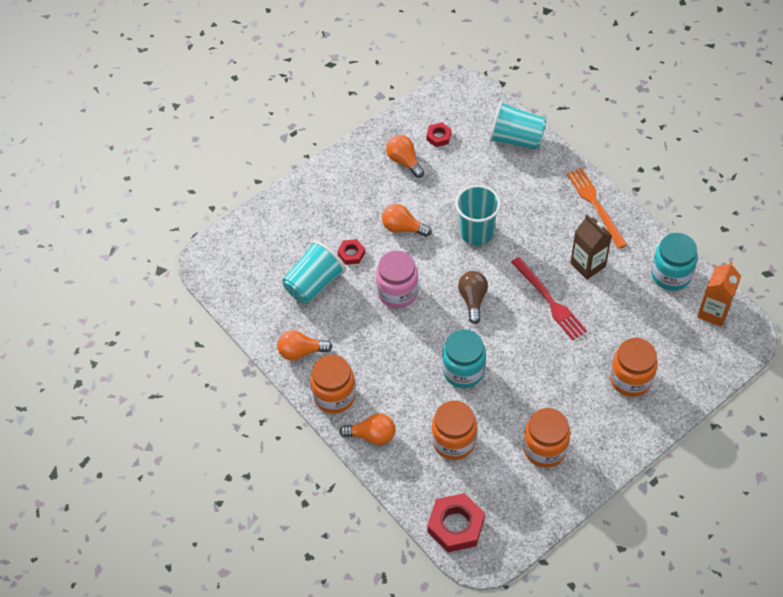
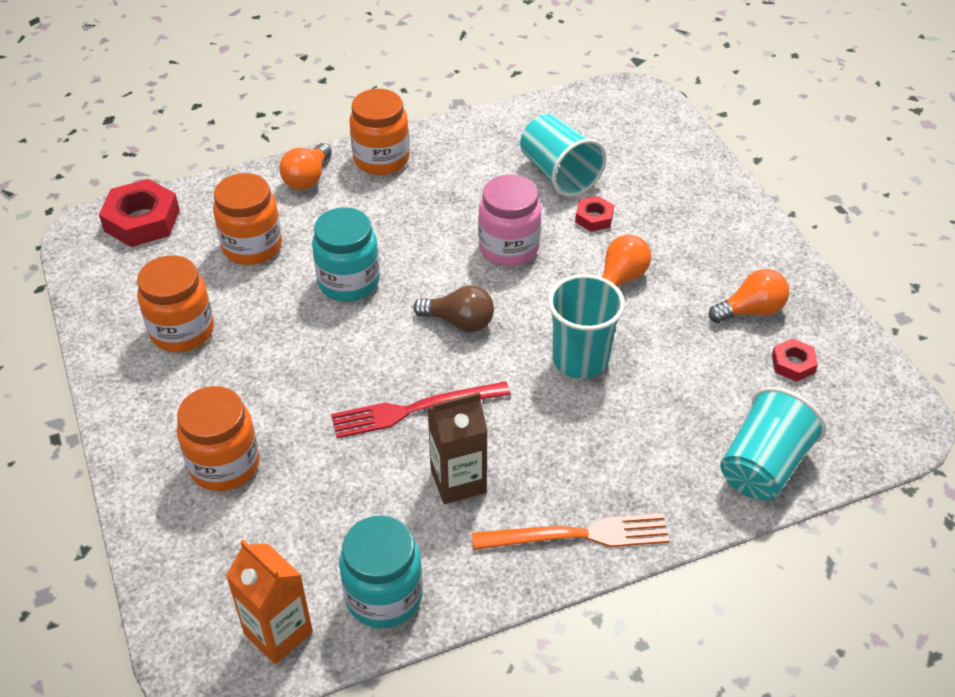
camera: 105 degrees right, 10 degrees down
(301, 352) = (460, 144): orange light bulb -> none

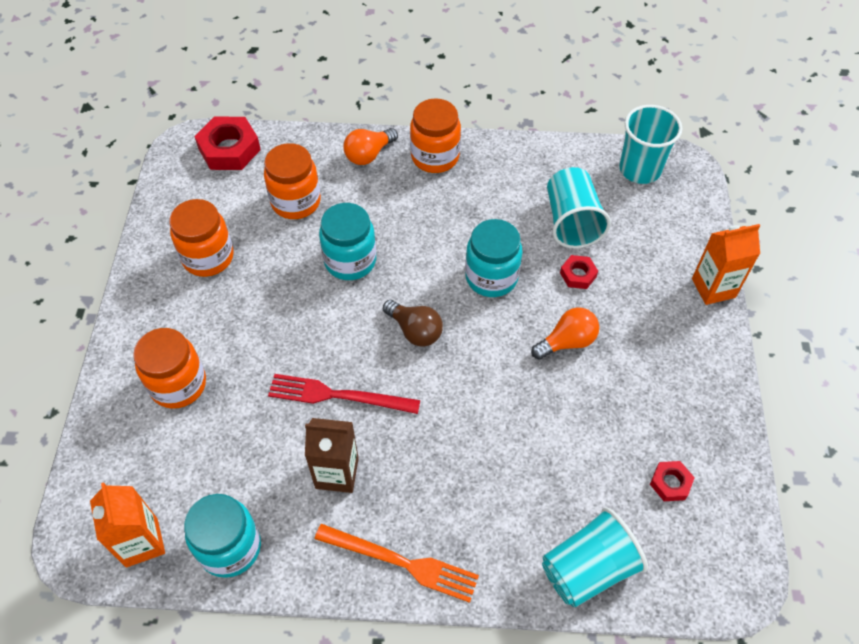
camera: 25 degrees right, 10 degrees up
(508, 248) = (491, 277): pink jar -> turquoise jar
(580, 359) = (492, 403): turquoise cup -> turquoise cup (640, 169)
(729, 187) = (713, 288): none -> orange carton
(751, 310) = (663, 416): orange light bulb -> none

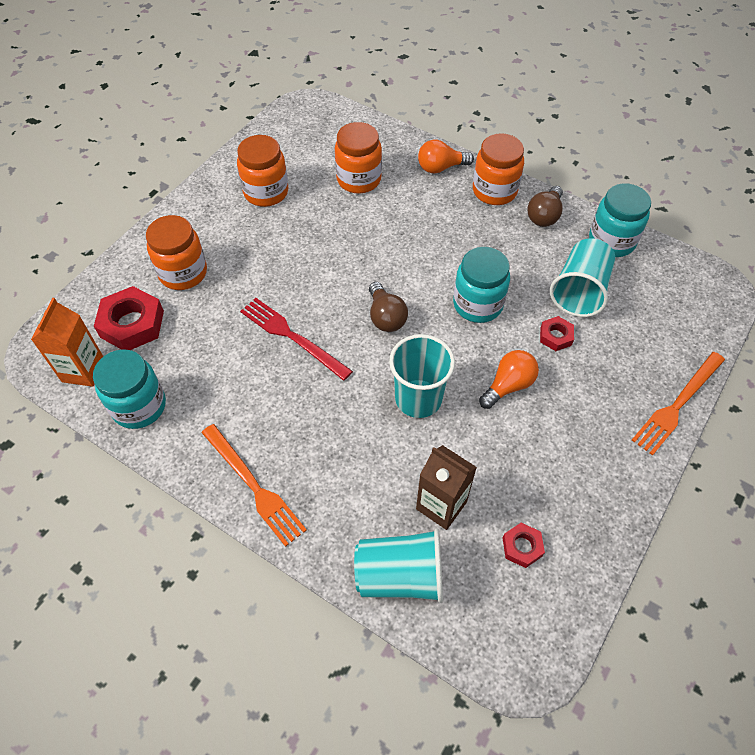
camera: 30 degrees right, 0 degrees up
(229, 149) = (335, 121): red nut -> red nut (132, 324)
(337, 473) = (251, 393): brown carton -> brown carton (441, 505)
(350, 261) = (370, 241): turquoise jar -> turquoise jar (611, 241)
(495, 162) = (544, 215): none -> brown light bulb
(567, 342) = (508, 385): orange light bulb -> orange light bulb turned 45 degrees counterclockwise
(640, 169) = (674, 275): turquoise cup -> turquoise cup (418, 398)
(713, 288) = (677, 404): orange carton -> orange fork

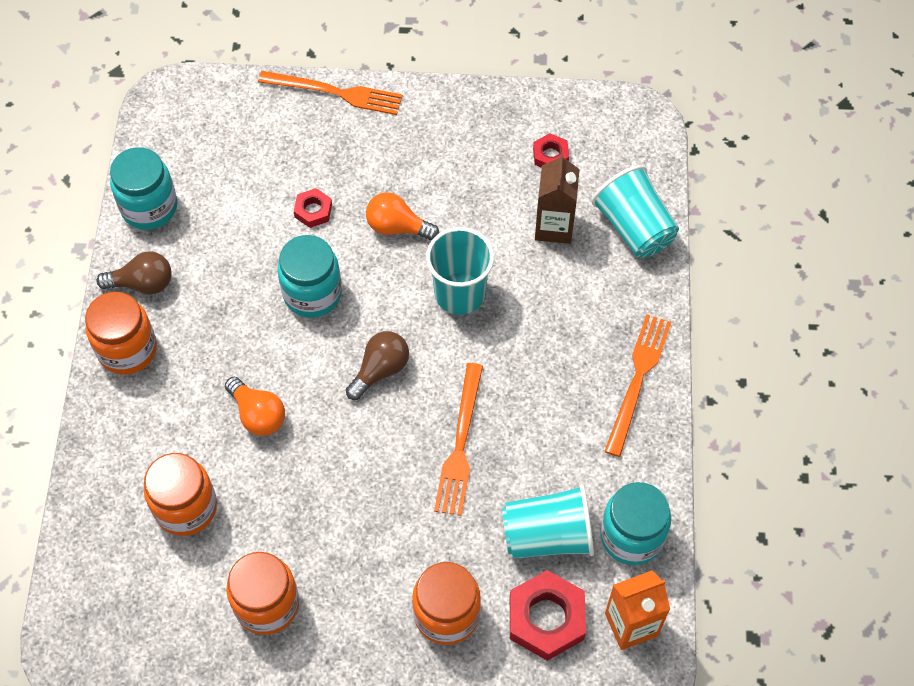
camera: 120 degrees left, 5 degrees up
(292, 337) = (460, 444): red fork -> orange fork
(440, 167) = (115, 425): orange light bulb -> orange light bulb (258, 414)
(579, 291) = (240, 211): turquoise cup -> turquoise cup (547, 535)

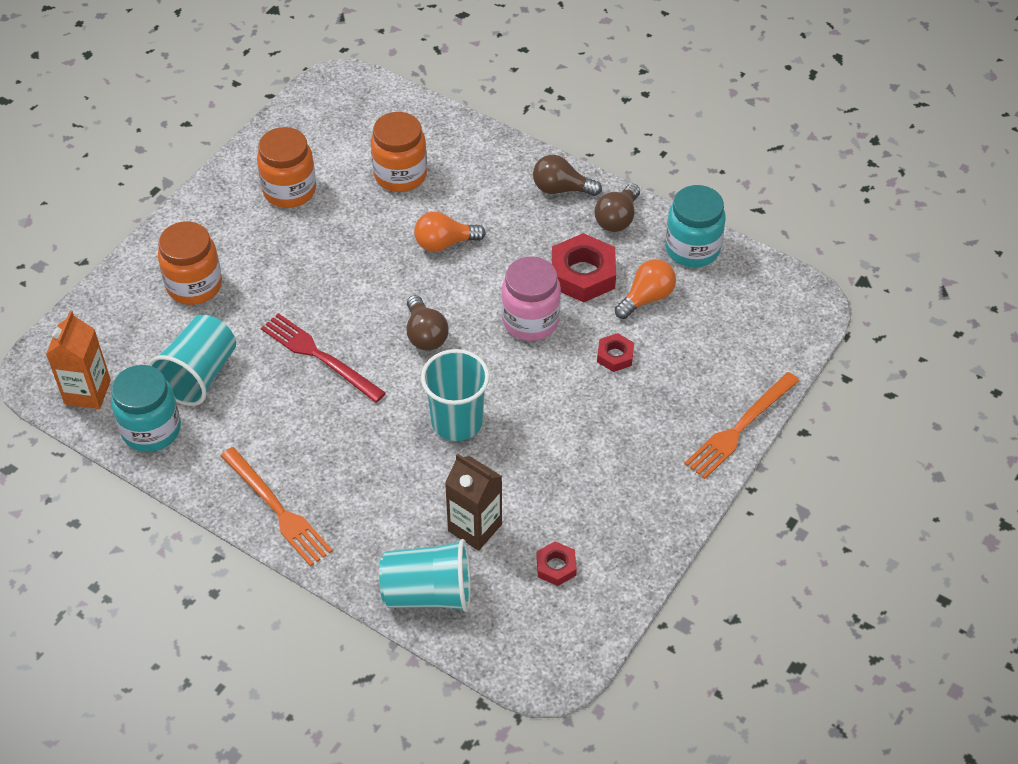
camera: 120 degrees right, 10 degrees down
(127, 349) = (561, 189): orange jar -> brown light bulb
(312, 293) = (530, 321): turquoise jar -> pink jar
(397, 227) = (557, 408): orange light bulb -> orange light bulb (646, 298)
(460, 444) = (319, 356): orange fork -> red fork
(546, 618) = (139, 342): red nut -> red nut (583, 274)

